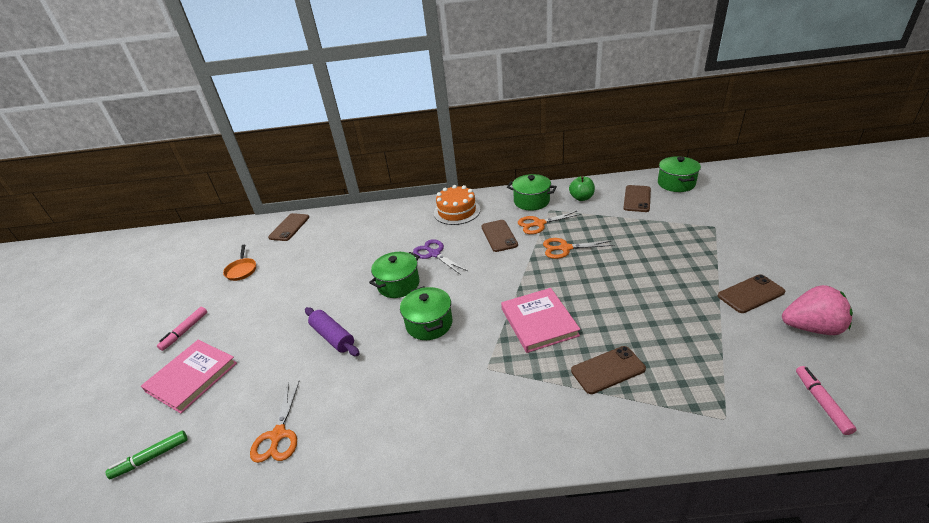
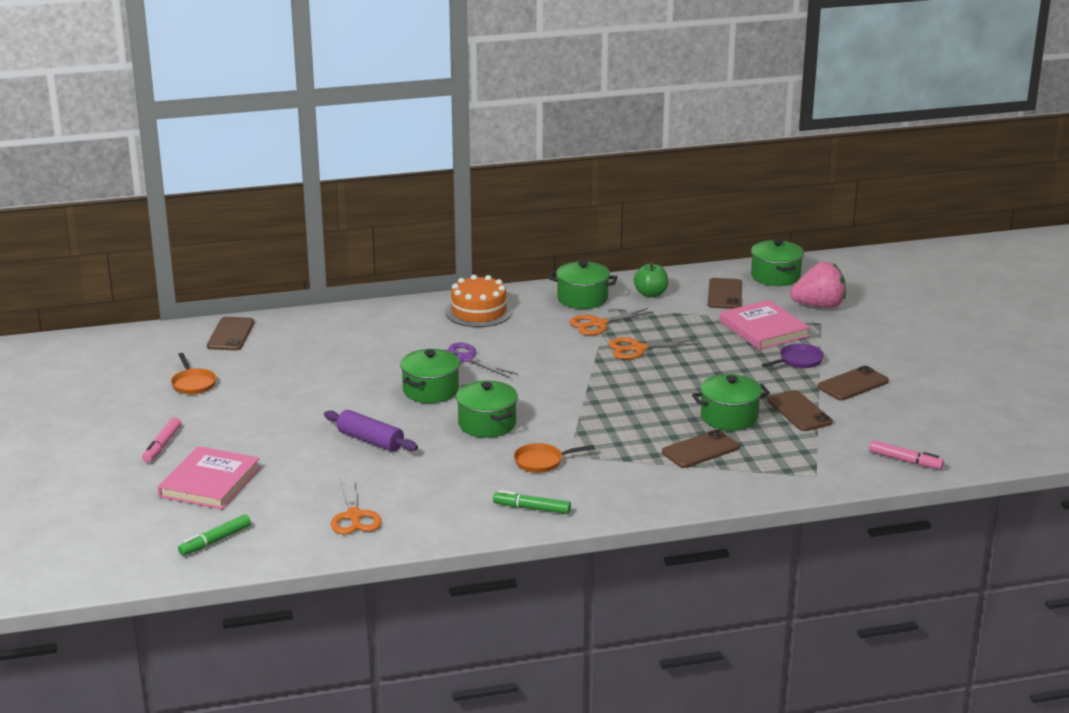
camera: 15 degrees left, 10 degrees down
(436, 441) = (532, 508): none -> green marker
(461, 374) = (542, 462): none -> orange pan
(499, 236) = (548, 338): brown phone -> brown phone (799, 411)
(539, 322) = (619, 417): pink book -> pink book (763, 329)
(636, 328) = (729, 417): none -> green pot
(698, 265) = (798, 361): none -> purple pan
(811, 327) = (909, 408): pink strawberry -> pink strawberry (819, 306)
(821, 403) = (905, 460): pink marker -> pink marker turned 135 degrees clockwise

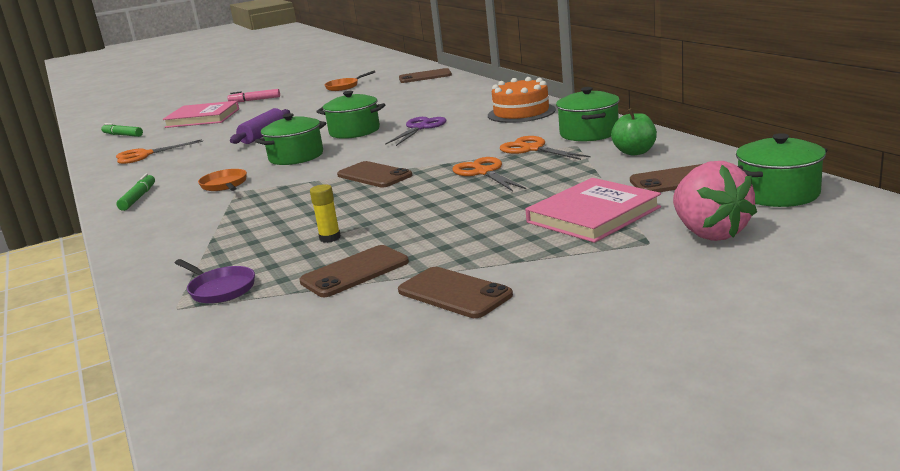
camera: 80 degrees right, 5 degrees down
(700, 450) = (247, 238): brown phone -> brown phone (374, 175)
(729, 417) = (330, 238): green pot -> yellow glue stick
(798, 361) = (509, 248): purple pan -> purple pan (220, 289)
(905, 460) = (212, 365): pink marker -> none

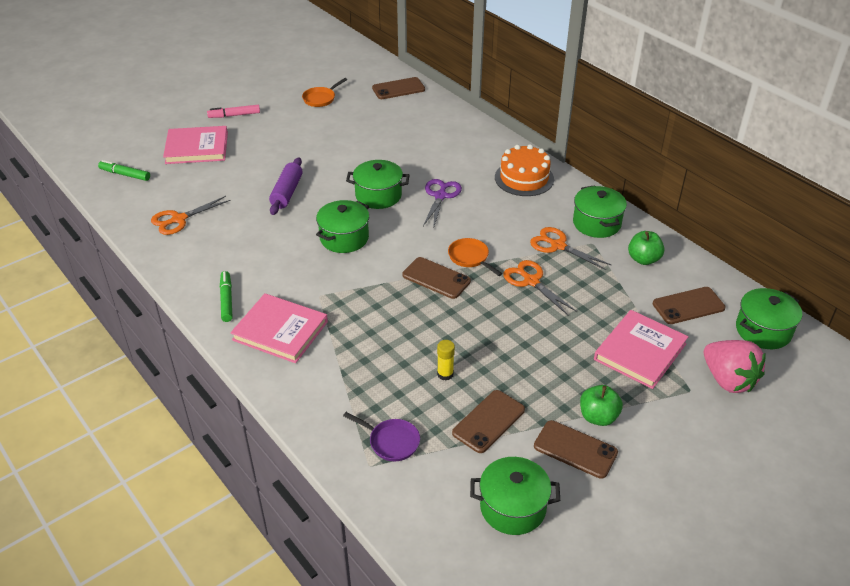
camera: 15 degrees left, 20 degrees up
(172, 215) = (280, 331): none -> pink book
(225, 185) = (301, 284): orange pan -> orange pan (470, 257)
(330, 344) = (512, 507): none -> green pot
(504, 266) = (598, 417): none -> green apple

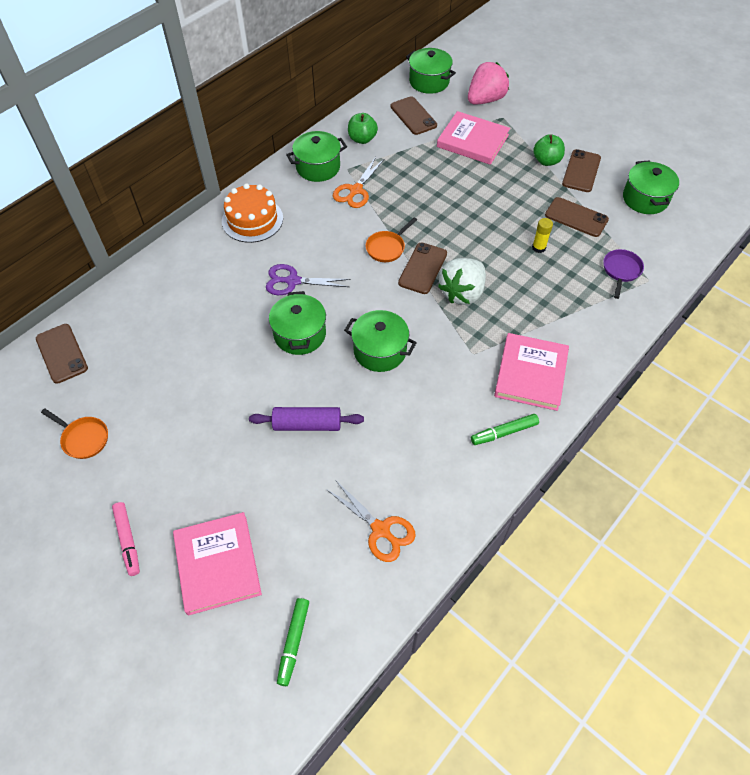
camera: 100 degrees left, 15 degrees up
(396, 301) = (462, 293): none -> white strawberry
(531, 281) = (409, 204): orange scissors -> none

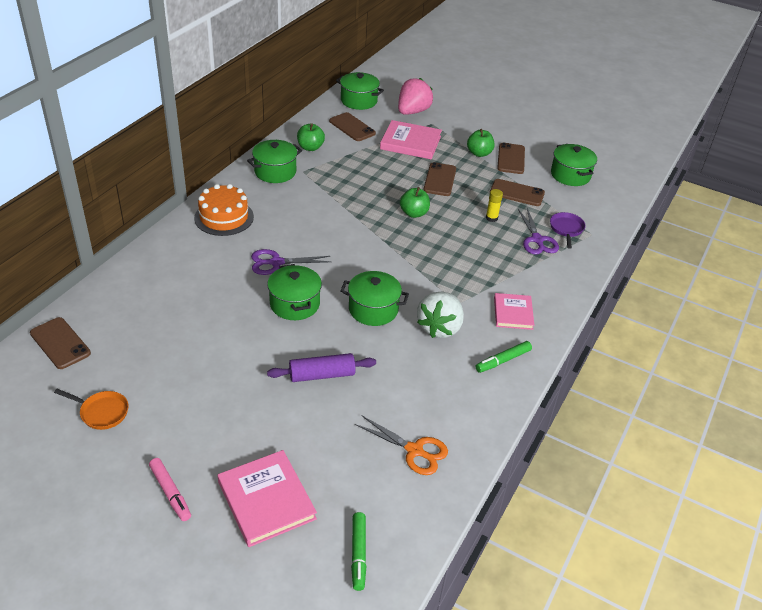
camera: 15 degrees left, 15 degrees down
(355, 190) = (315, 187): orange scissors -> none
(387, 247) = (357, 229): orange pan -> none
(422, 268) = (394, 242): brown phone -> brown phone (439, 180)
(453, 233) = (414, 213): none -> green apple
(462, 293) = (435, 257): white strawberry -> white strawberry (440, 327)
(531, 374) = (513, 313): pink book -> pink book, size x0.65
(583, 281) = (537, 240): none -> purple scissors

